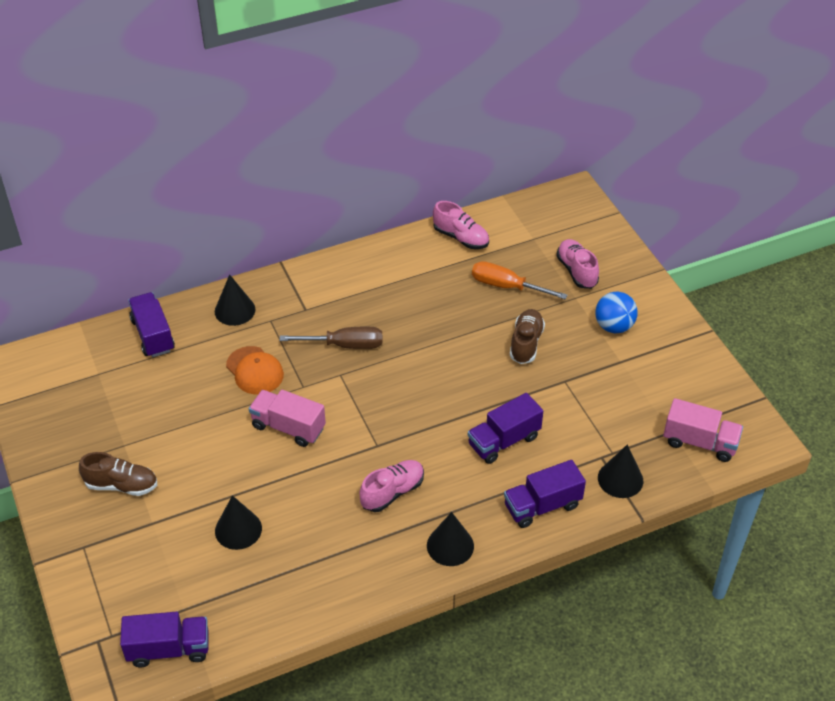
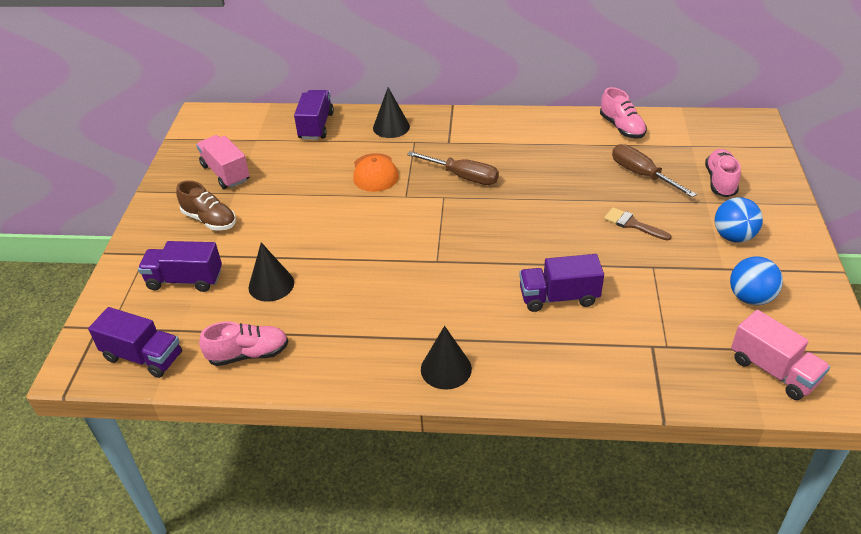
camera: 30 degrees right, 5 degrees down
(288, 427) = (371, 222): pink truck -> pink truck (226, 173)
(392, 492) = (424, 303): pink shoe -> pink shoe (248, 354)
(507, 286) = (642, 175): orange screwdriver -> brown screwdriver
(526, 343) = (632, 224): brown shoe -> brown brush
(542, 506) = (561, 368): purple truck -> purple truck (185, 280)
(620, 479) = (661, 373): black cone -> none
(654, 382) = (750, 298): none -> blue ball

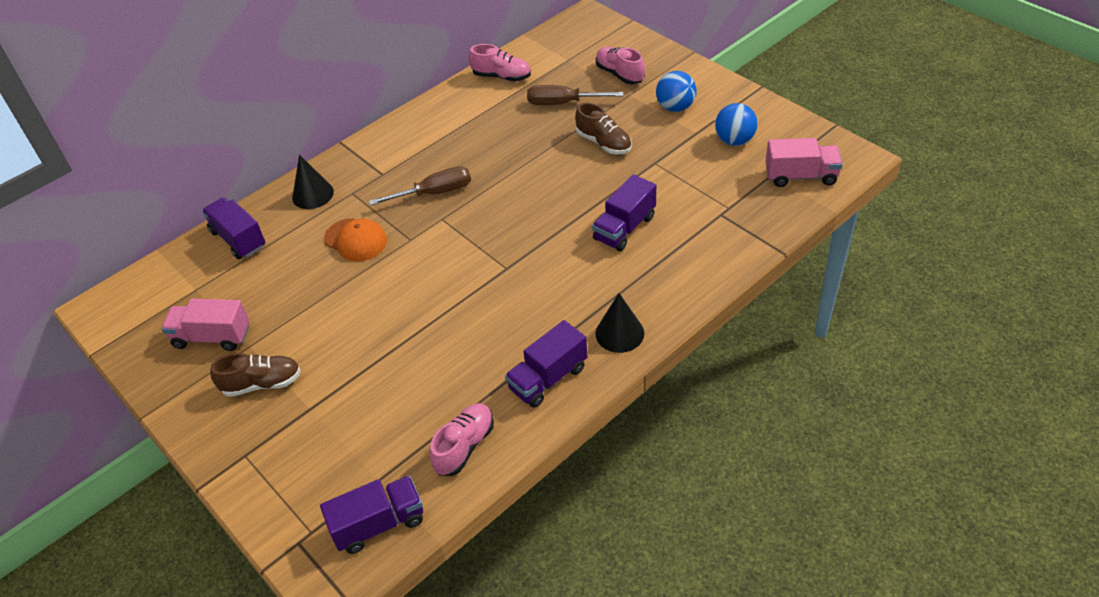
camera: 45 degrees left, 5 degrees up
(185, 280) = (319, 443): purple truck -> purple truck (548, 378)
(271, 285) = (402, 386): black cone -> none
(632, 224) = (604, 143): brown brush -> brown shoe

